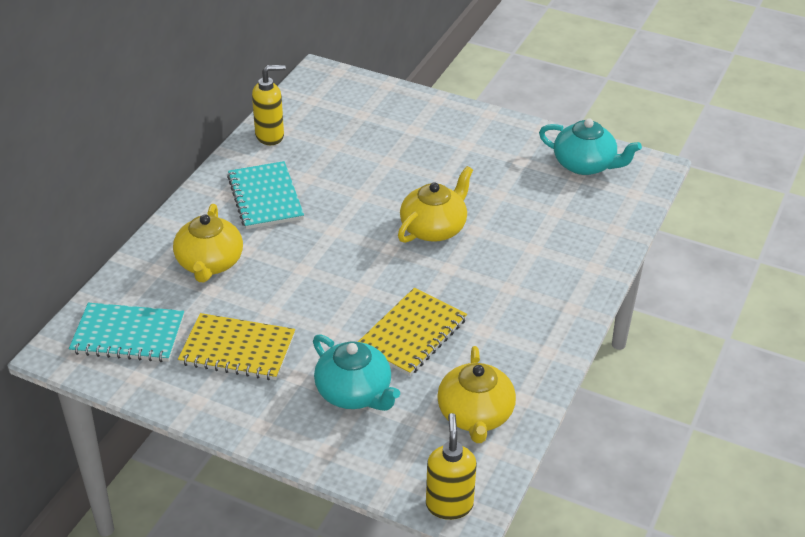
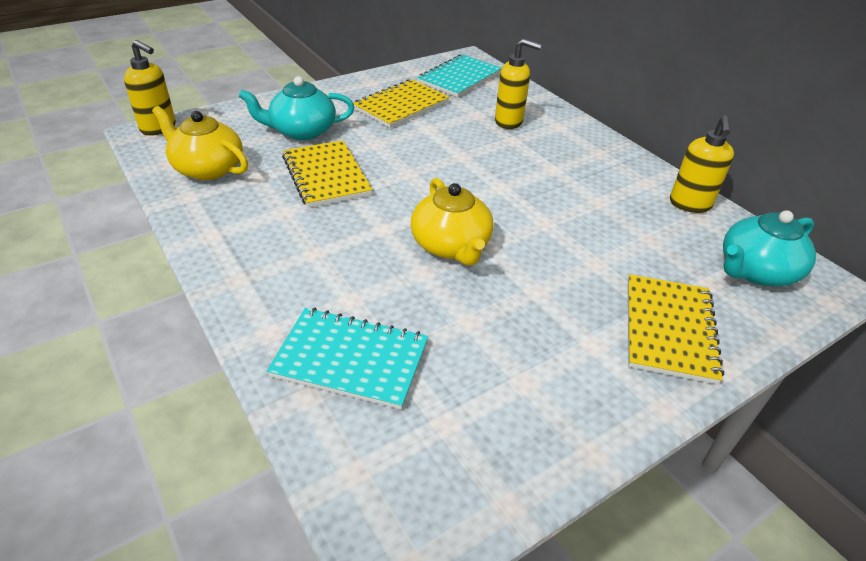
camera: 120 degrees right, 0 degrees up
(209, 263) = (509, 122): yellow teapot -> yellow soap dispenser
(265, 197) = (580, 170): turquoise notebook -> turquoise notebook (350, 359)
(425, 122) = (669, 329): none -> yellow notebook
(585, 165) = (466, 453): turquoise teapot -> turquoise teapot (756, 271)

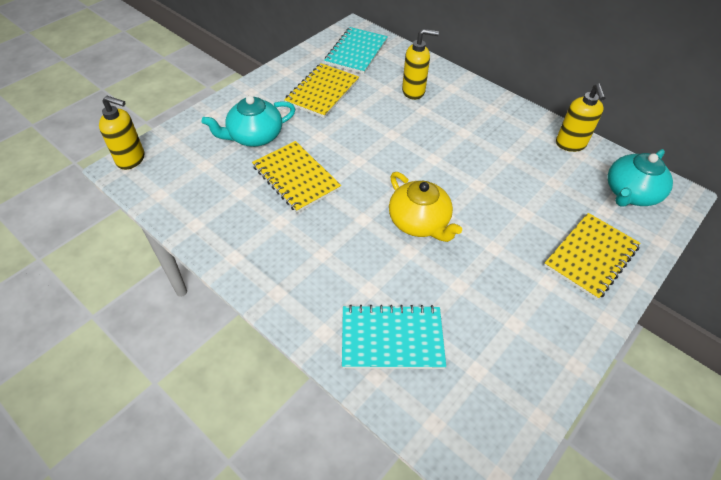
camera: 15 degrees left, 10 degrees up
(207, 168) = (196, 192): yellow teapot -> none
(669, 329) = (591, 257): yellow notebook -> yellow notebook turned 45 degrees clockwise

